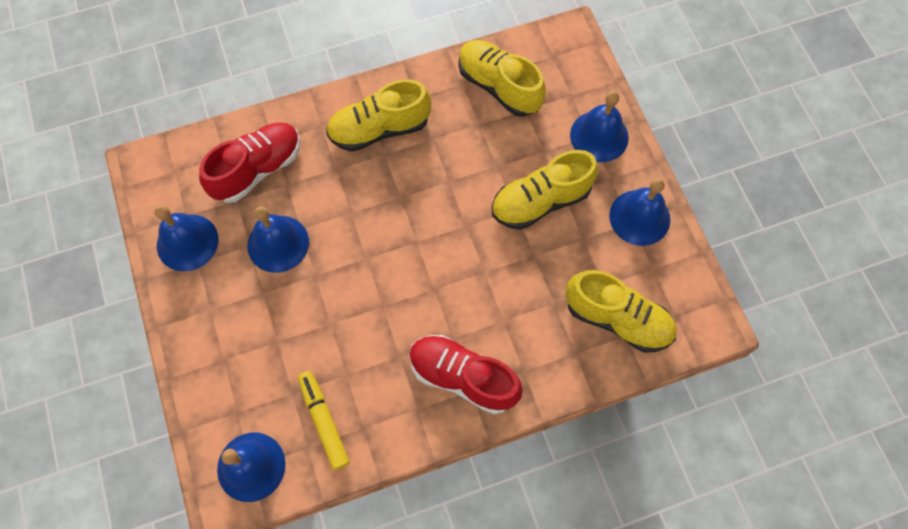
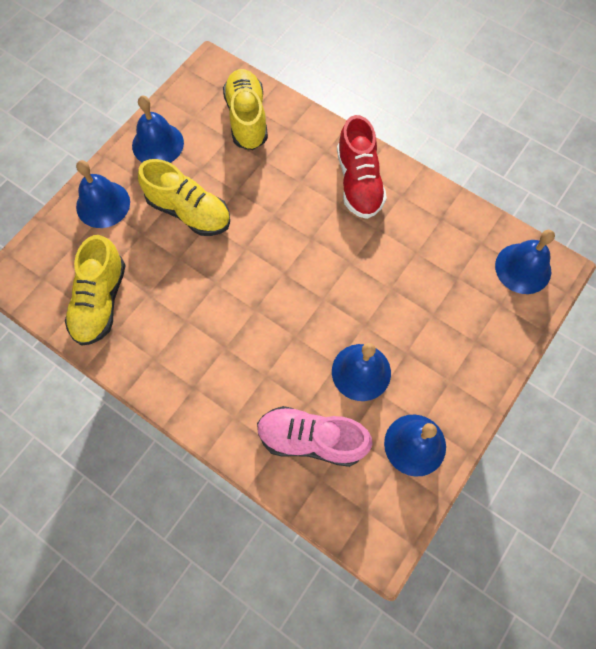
camera: 125 degrees left, 0 degrees up
(257, 169) = (311, 439): red shoe -> pink shoe
(324, 421) = (457, 245): yellow marker -> none
(379, 129) = (204, 367): yellow shoe -> none

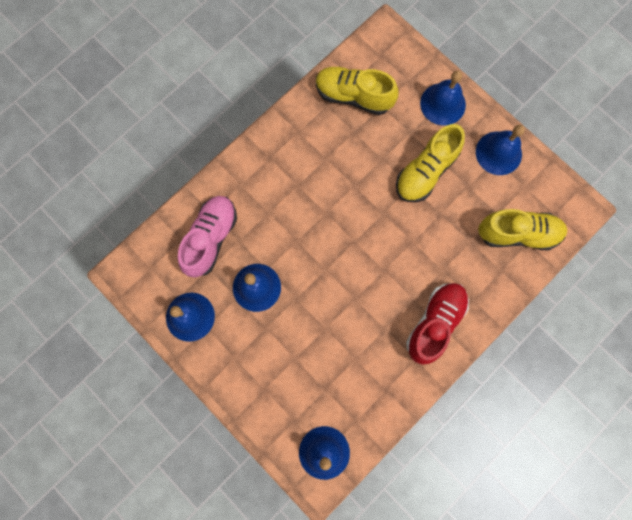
camera: 100 degrees right, 10 degrees up
(359, 182) = (435, 323): red shoe -> red shoe turned 120 degrees clockwise

